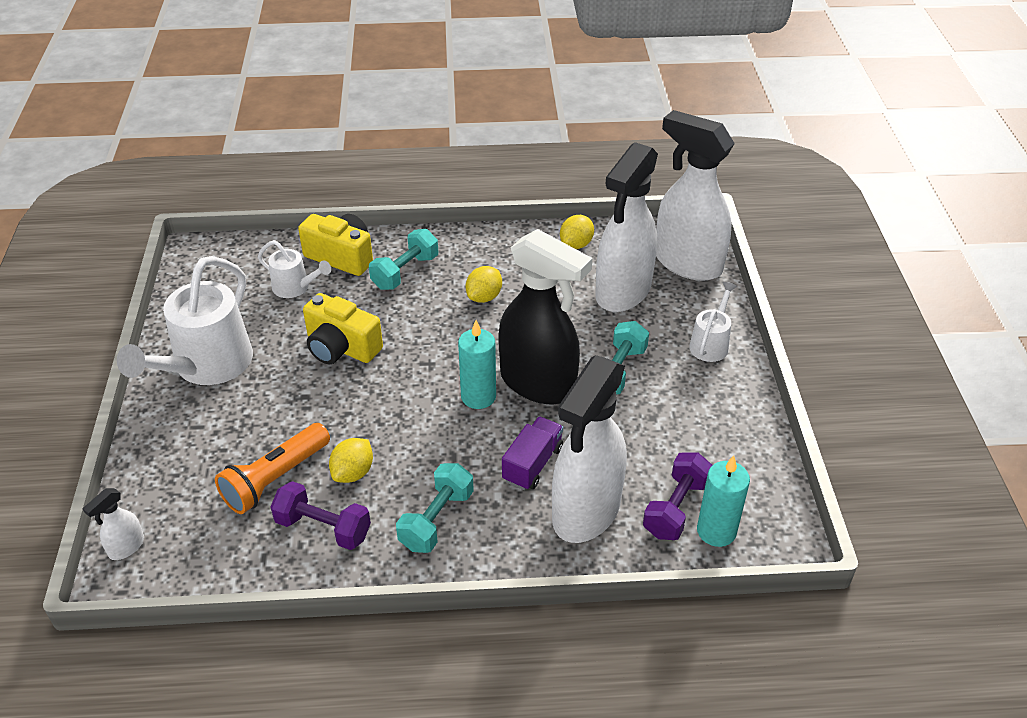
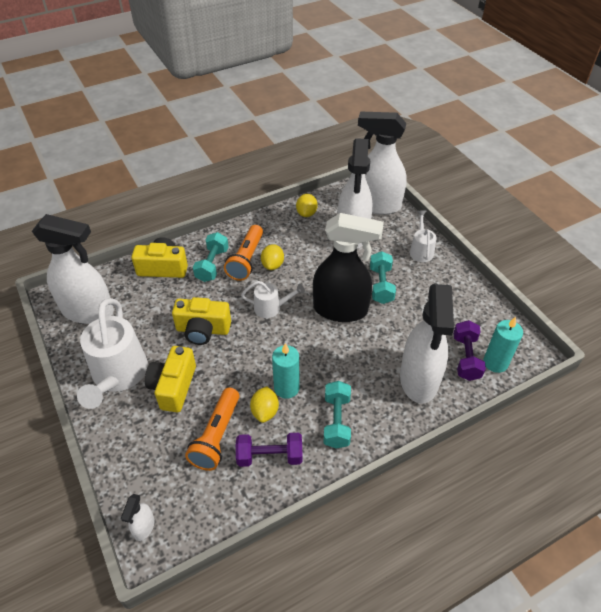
camera: 25 degrees left, 5 degrees up
(220, 279) = (88, 311): none -> white spray bottle
(262, 402) = (173, 387): none -> yellow camera
(295, 288) = (145, 299): white watering can -> white watering can (271, 308)
(454, 279) = (246, 259): none -> orange flashlight
(478, 396) = (310, 331): turquoise candle -> turquoise candle (286, 388)
(532, 464) = (370, 362): purple truck -> none

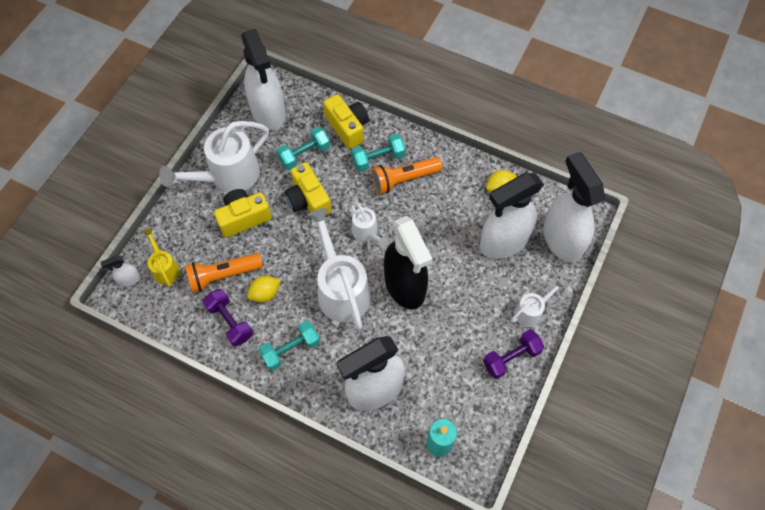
camera: 55 degrees right, 15 degrees up
(162, 484) = (165, 268): none -> yellow watering can
(272, 265) = (414, 202): yellow lemon -> none
(286, 388) = (296, 295): turquoise candle -> none
(307, 352) = (341, 288): none -> white watering can
(381, 285) = (458, 302): turquoise dumbbell -> turquoise dumbbell (304, 154)
(466, 358) = (426, 416): purple dumbbell -> purple dumbbell (511, 358)

